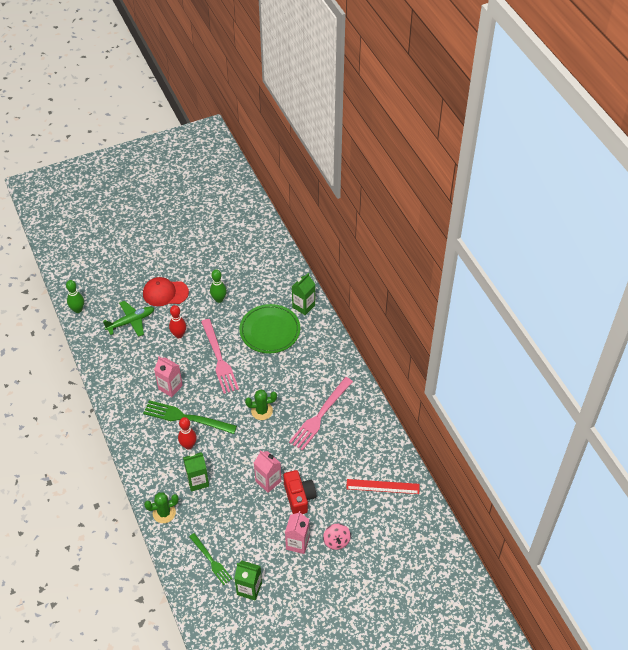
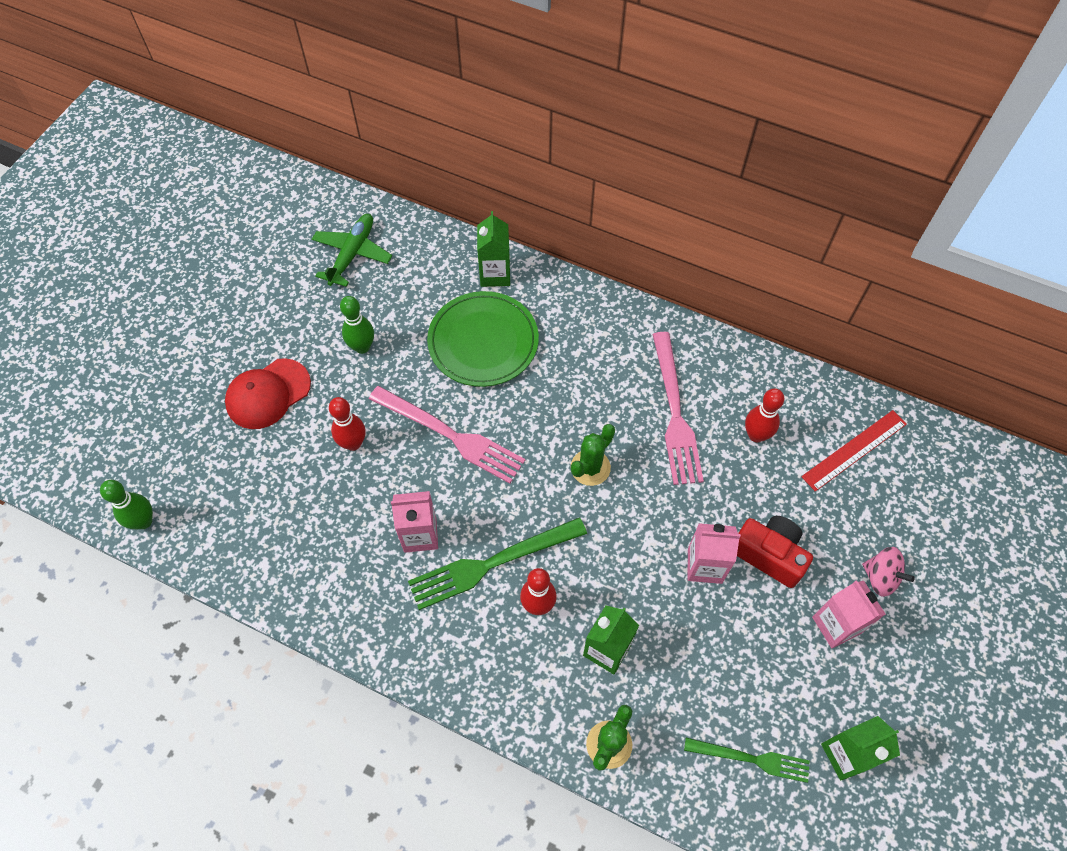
camera: 40 degrees left, 10 degrees up
(131, 322) = (255, 477): green plane -> green plane (352, 254)
(345, 449) = (756, 435): none -> red bowling pin

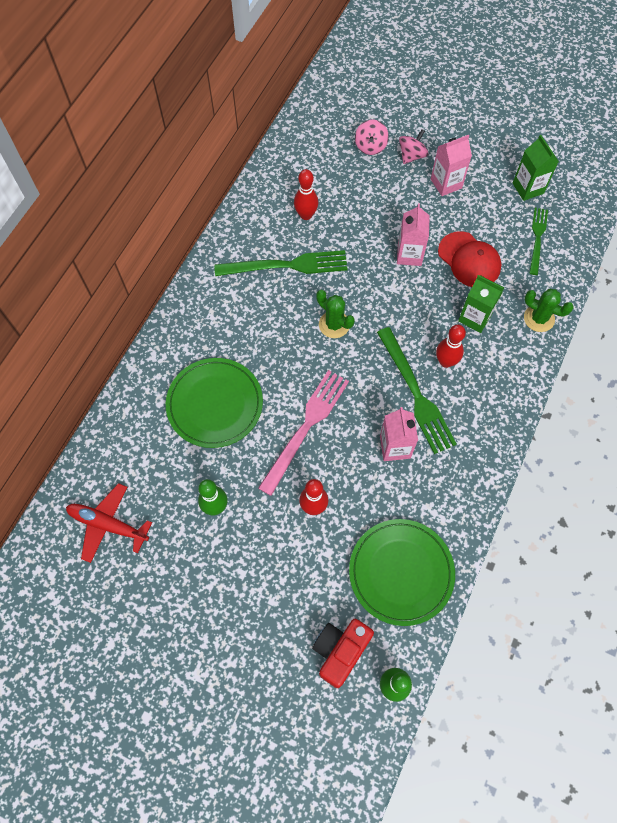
camera: 90 degrees left, 5 degrees up
(265, 535) = (401, 572): none -> green plate
(268, 394) = (263, 588): red cap -> red cap (469, 260)
(352, 254) = (108, 525): green plane -> red plane
(495, 274) = (143, 396): green carton -> none
(674, 412) = (286, 265): pink fork -> green fork
(769, 554) = (399, 216): red camera -> red camera (340, 651)
(854, 450) = (318, 158): red ruler -> none
(887, 520) = (370, 146): none -> pink spinning top

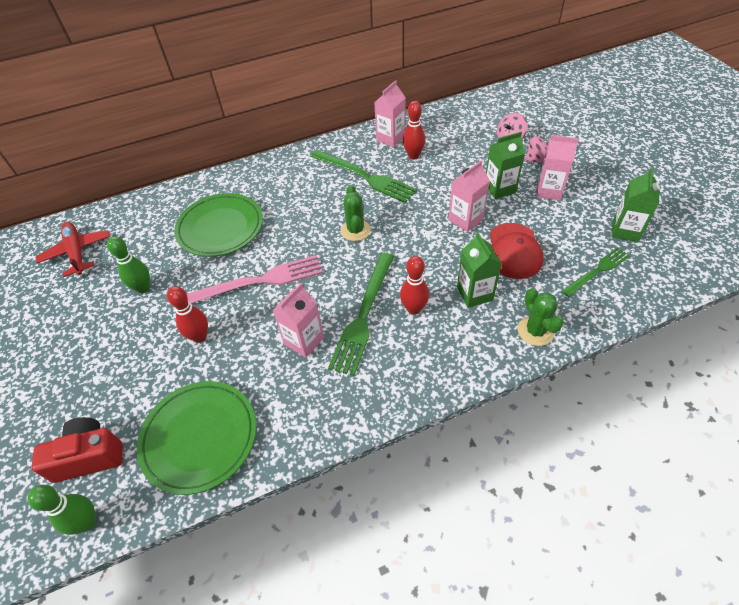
camera: 45 degrees right, 15 degrees down
(266, 208) = (390, 138): none -> pink carton
(407, 206) = (499, 188): none -> green carton

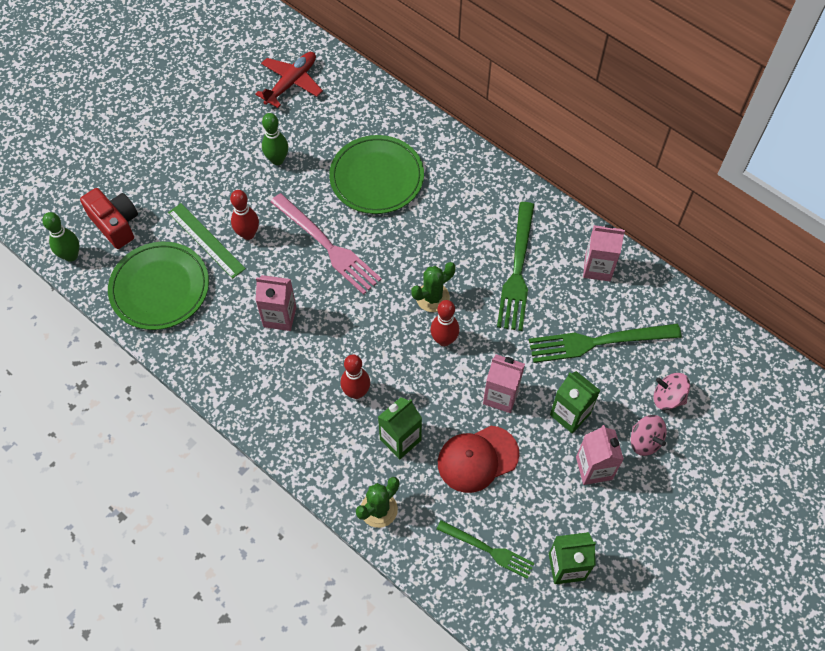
camera: 60 degrees right, 10 degrees up
(178, 374) = (206, 240): none -> green ruler
(363, 314) = (330, 352): green fork -> green fork (598, 342)
(413, 155) = (580, 304): red bowling pin -> red bowling pin (444, 340)

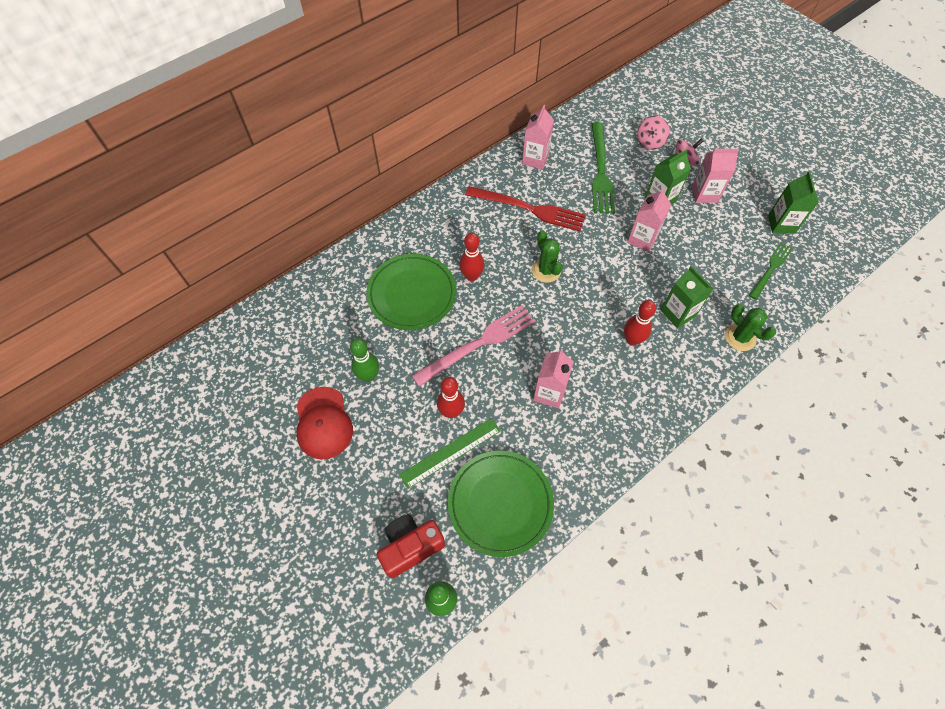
camera: 80 degrees left, 0 degrees up
(291, 83) = (275, 352): red plane -> none
(444, 340) = (588, 268): red bowling pin -> red bowling pin (471, 276)
(477, 459) = (696, 263): red cap -> red cap (323, 423)
(517, 270) = (529, 209): green fork -> red fork

